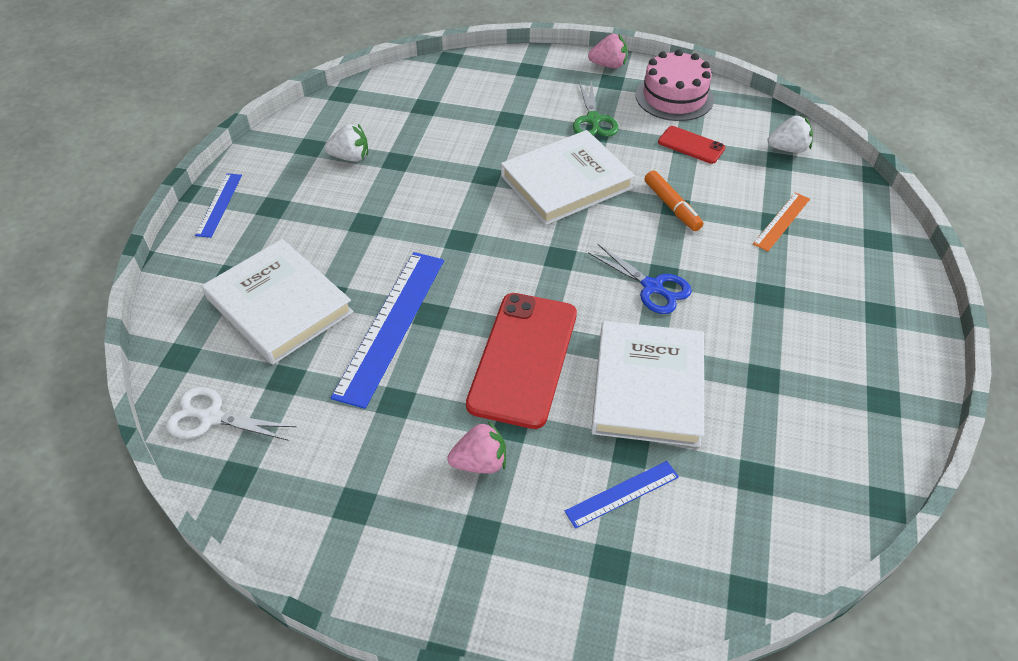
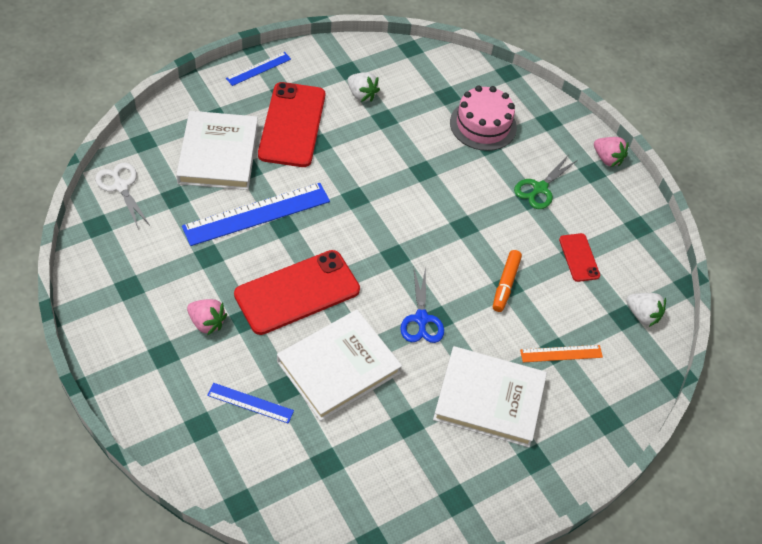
camera: 40 degrees right, 5 degrees up
(319, 226) = (292, 125): none -> red phone
(566, 182) = (464, 214): white book -> white book (489, 399)
(674, 97) = (619, 217): pink cake -> pink cake (483, 125)

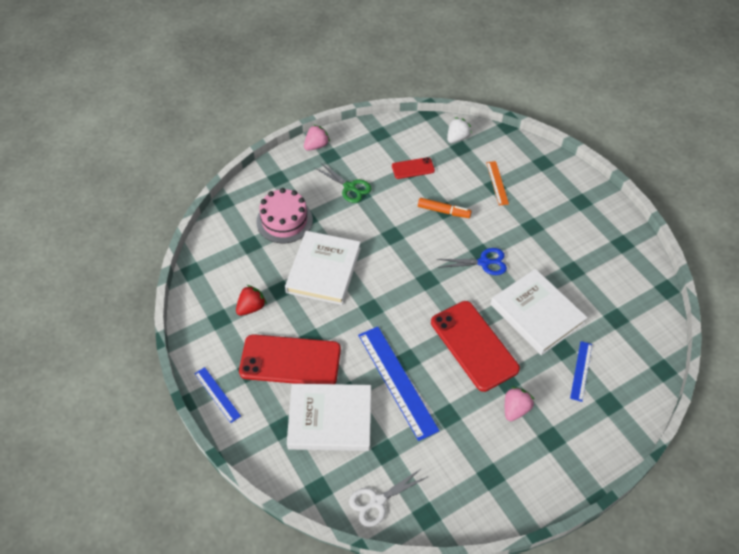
camera: 85 degrees left, 0 degrees up
(361, 95) = (251, 307): white strawberry -> red strawberry
(489, 399) = (542, 224): white book -> white book (324, 270)

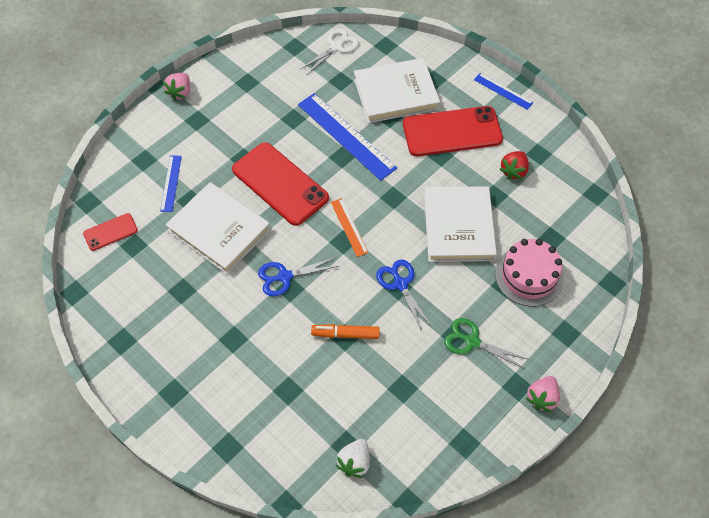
camera: 165 degrees right, 5 degrees up
(389, 236) = (400, 284): none -> blue scissors
(413, 168) = (401, 392): red phone -> red phone (110, 232)
(497, 183) = (286, 395): orange ruler -> orange ruler (349, 227)
(515, 409) = (232, 136): pink strawberry -> pink strawberry (180, 92)

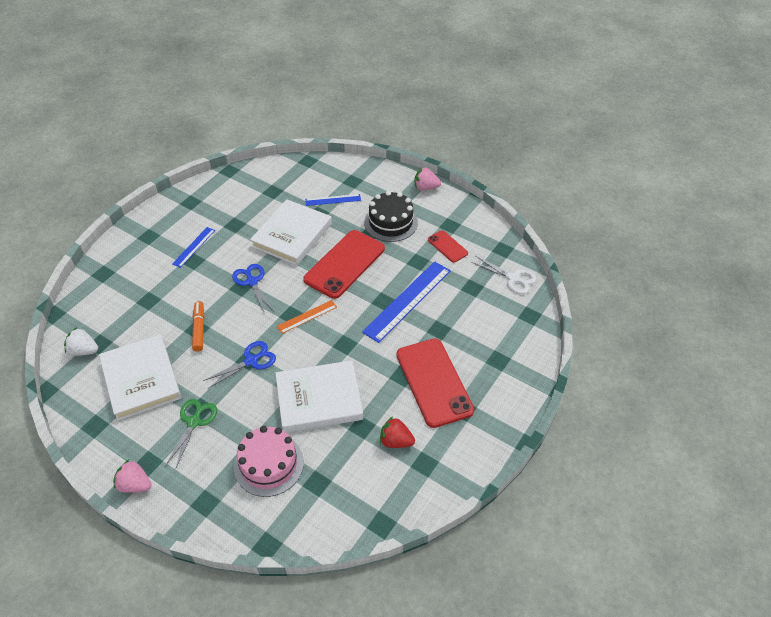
camera: 80 degrees right, 10 degrees down
(110, 232) = (282, 177): red phone -> red phone (447, 246)
(227, 133) = (390, 222): none -> black cake
(396, 93) = (469, 331): white book -> white book (141, 379)
(503, 91) = (502, 423): blue ruler -> blue ruler (194, 247)

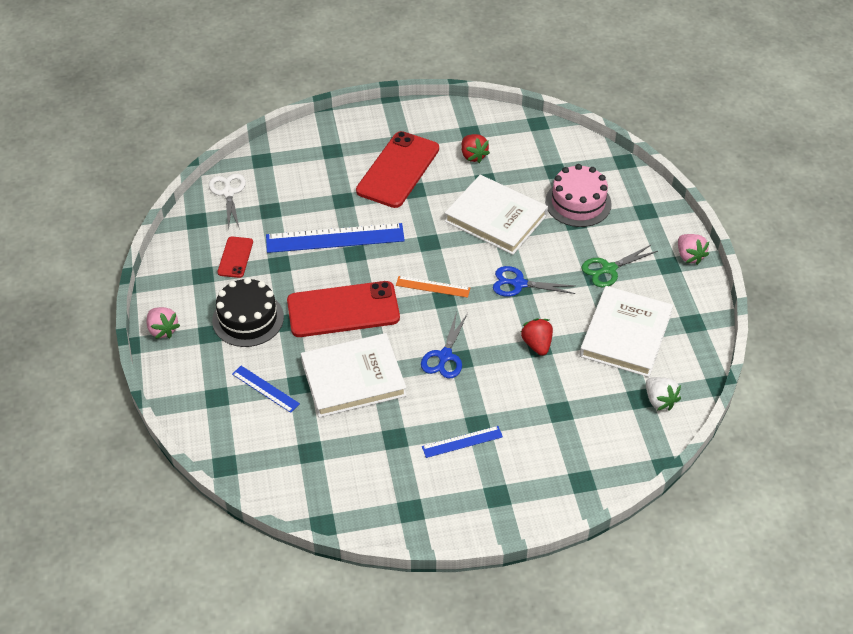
camera: 135 degrees left, 0 degrees up
(199, 329) = (537, 344): orange marker -> red strawberry

